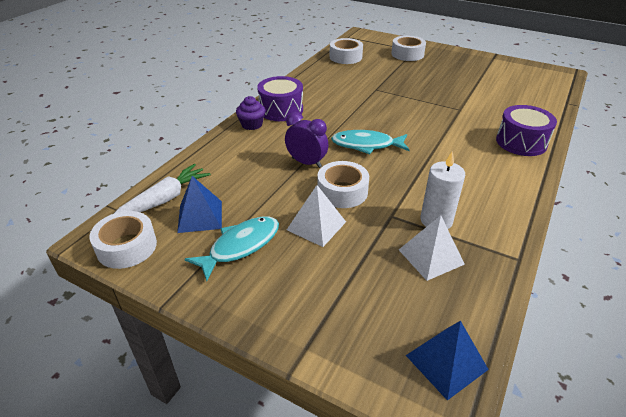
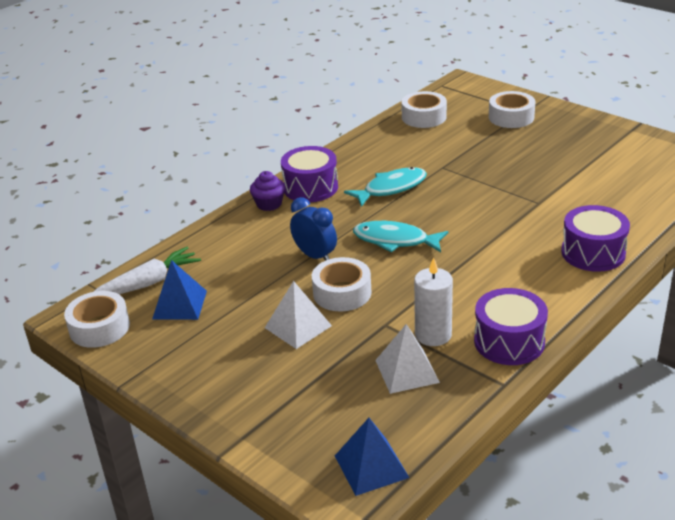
camera: 15 degrees right, 5 degrees down
(240, 246) = (211, 339): turquoise fish -> turquoise fish (391, 188)
(306, 162) = (315, 256): purple clock -> blue clock
(501, 220) = (509, 341): none -> purple drum

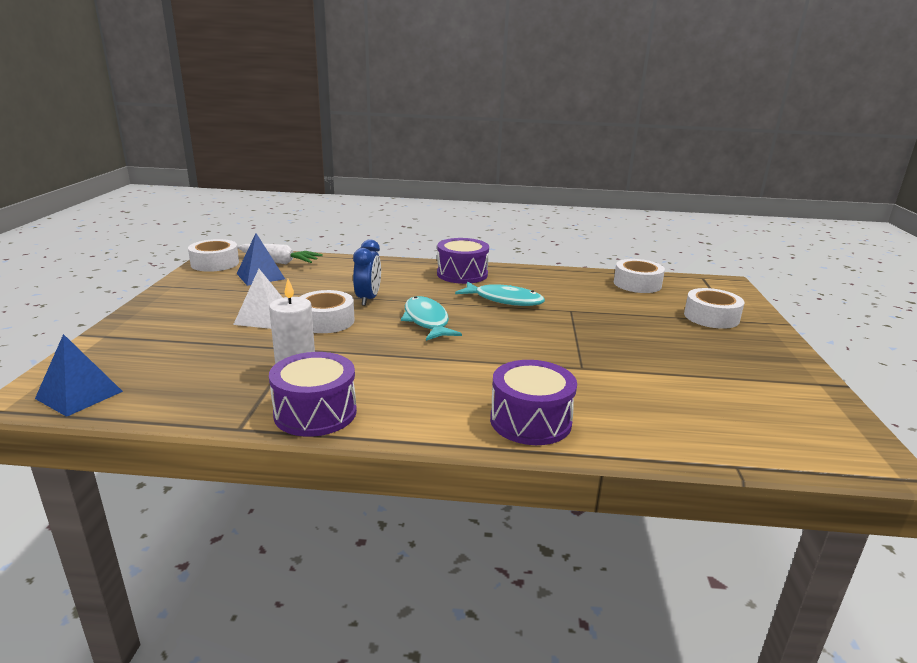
camera: 50 degrees right, 10 degrees down
(269, 204) = (420, 268): purple cupcake -> none
(407, 371) = (231, 375): white pyramid -> none

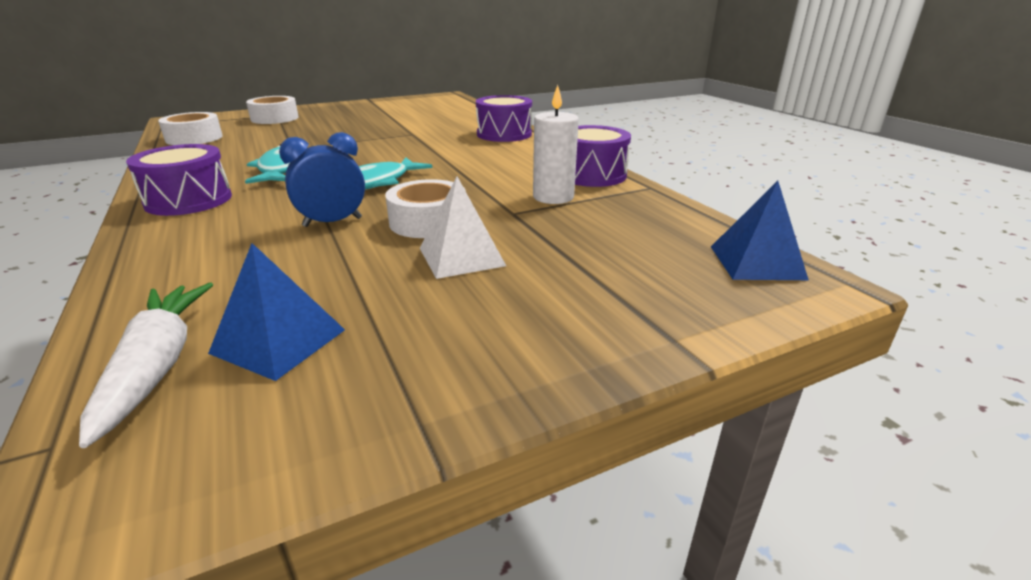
camera: 120 degrees left, 5 degrees up
(215, 263) = (199, 467): white tape -> none

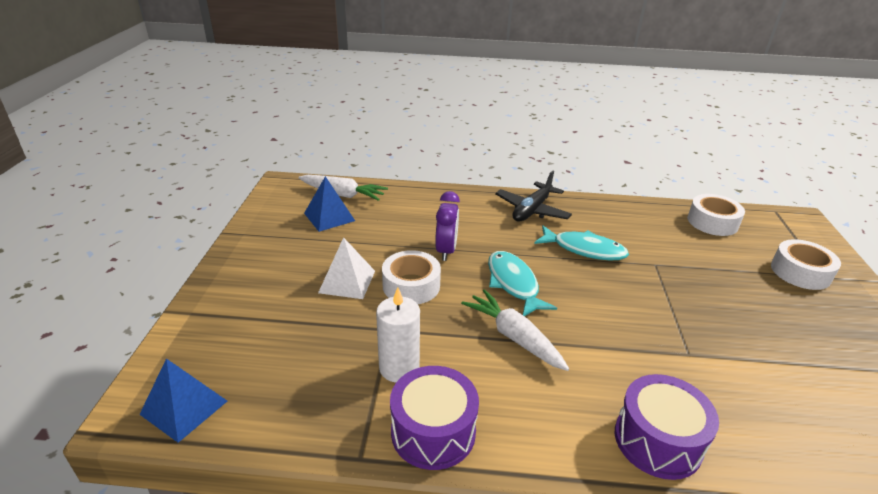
camera: 120 degrees right, 5 degrees up
(189, 200) = (532, 210): purple drum -> black plane
(332, 222) = (446, 250): blue clock -> purple clock
(456, 172) = (513, 336): none -> white carrot

